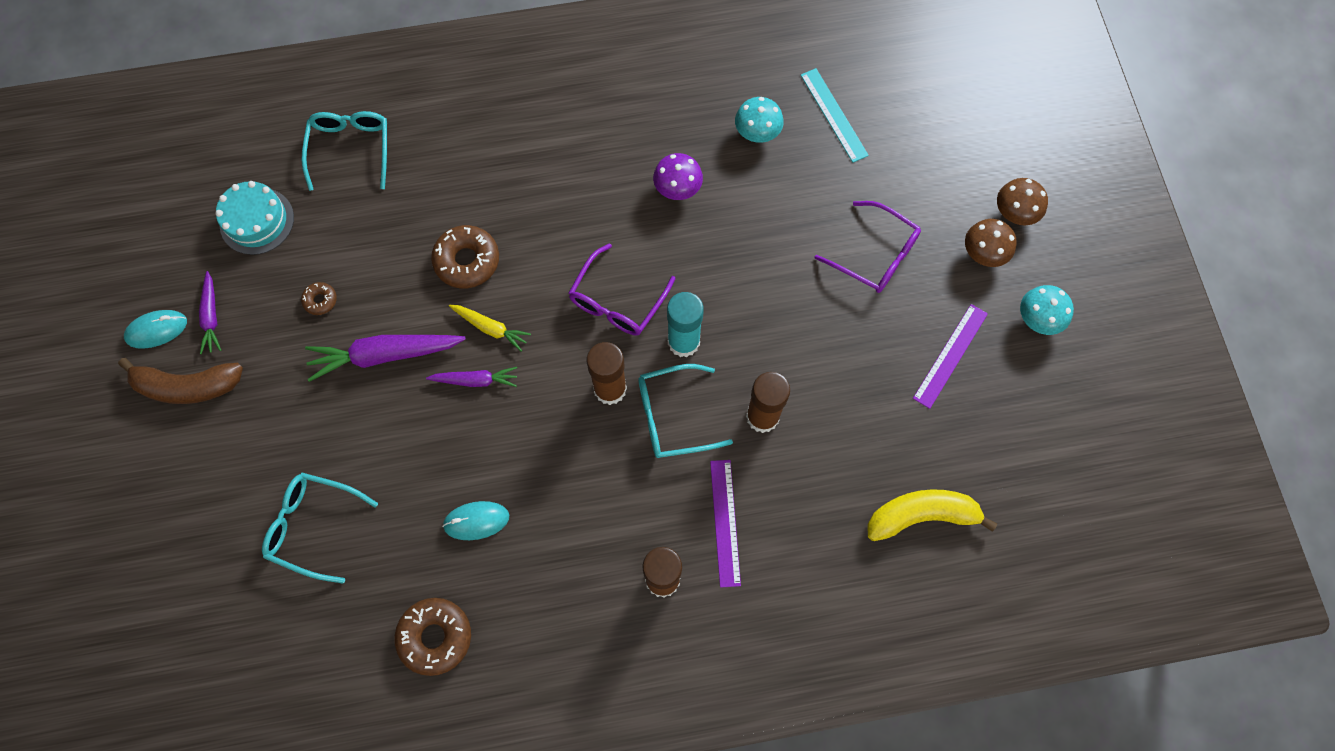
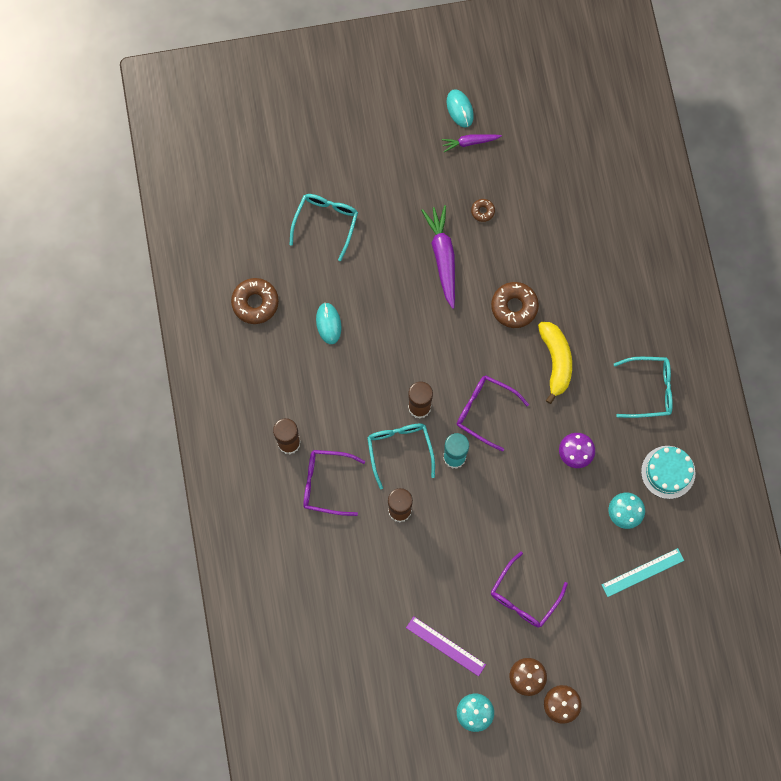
camera: 90 degrees right, 5 degrees up
(187, 386) = (420, 134): brown banana -> none
(257, 221) = (542, 163): turquoise cake -> turquoise cake (668, 472)
(351, 149) = (601, 220): turquoise glasses -> turquoise glasses (649, 389)
(475, 380) = (425, 317): purple carrot -> none
(490, 328) = (463, 325): yellow carrot -> none
(725, 522) = (326, 483): purple ruler -> purple glasses
(921, 515) = (329, 616): yellow banana -> yellow banana (556, 361)

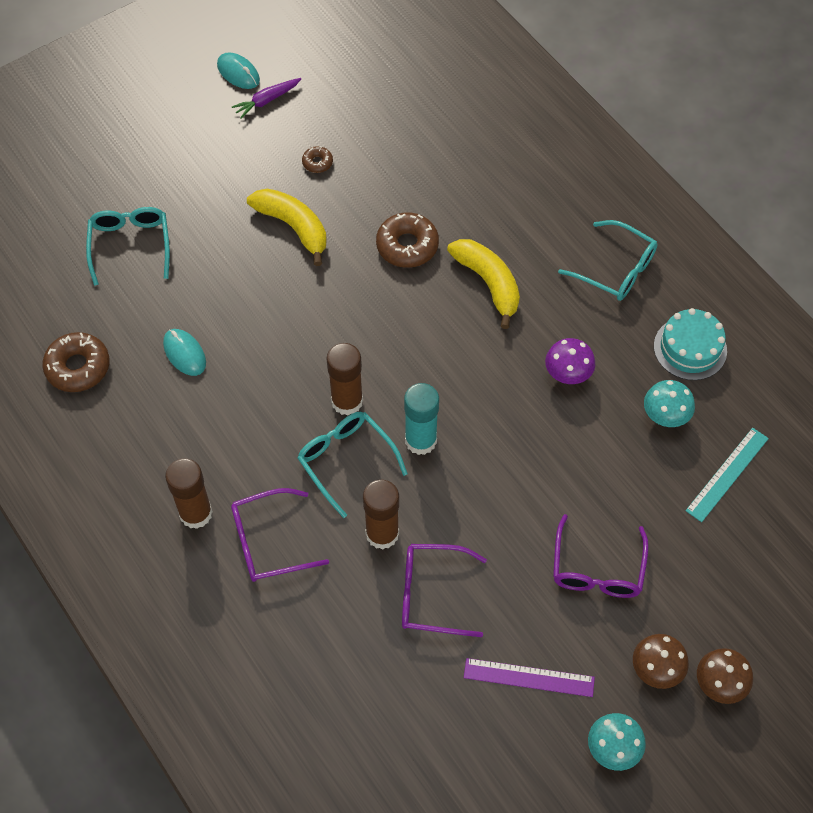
camera: 25 degrees left, 15 degrees down
(443, 257) = (293, 227): purple carrot -> yellow banana
(485, 411) = (432, 372): purple glasses -> purple glasses (432, 594)
(649, 389) = (615, 269): turquoise glasses -> turquoise glasses turned 60 degrees clockwise

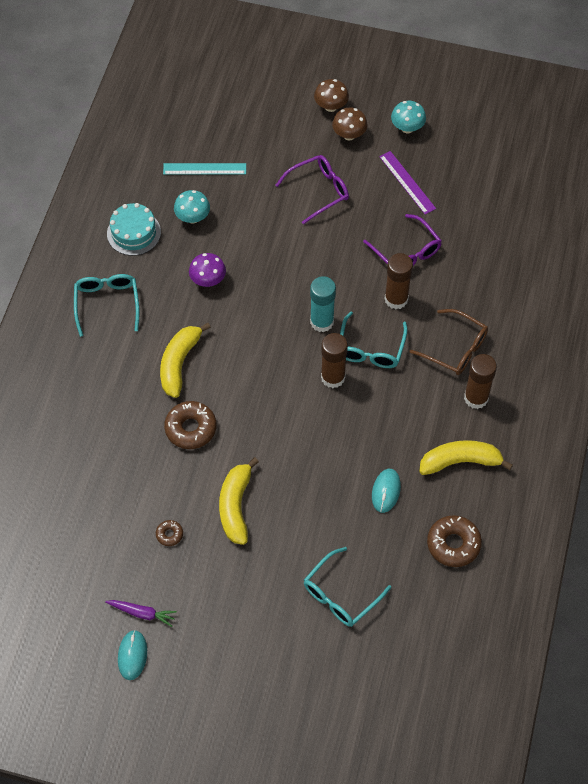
camera: 130 degrees left, 0 degrees up
(147, 441) = (460, 461): none -> yellow banana
(269, 542) = (455, 348): purple glasses -> brown glasses

